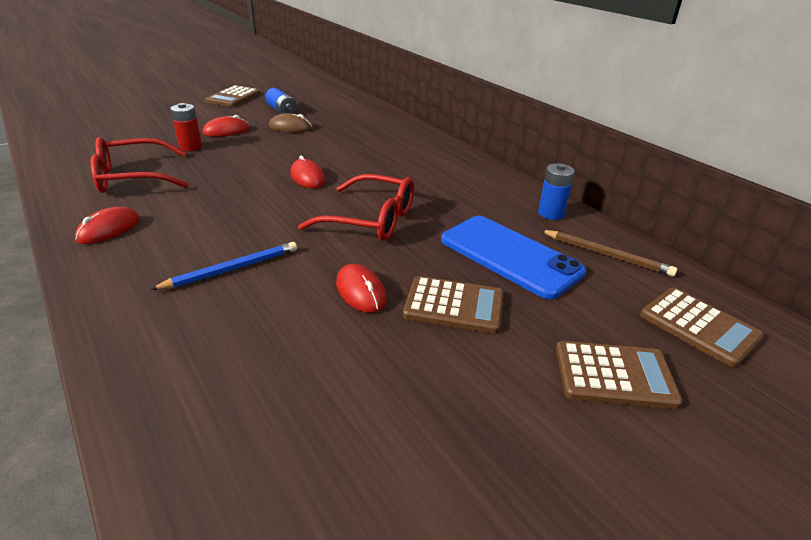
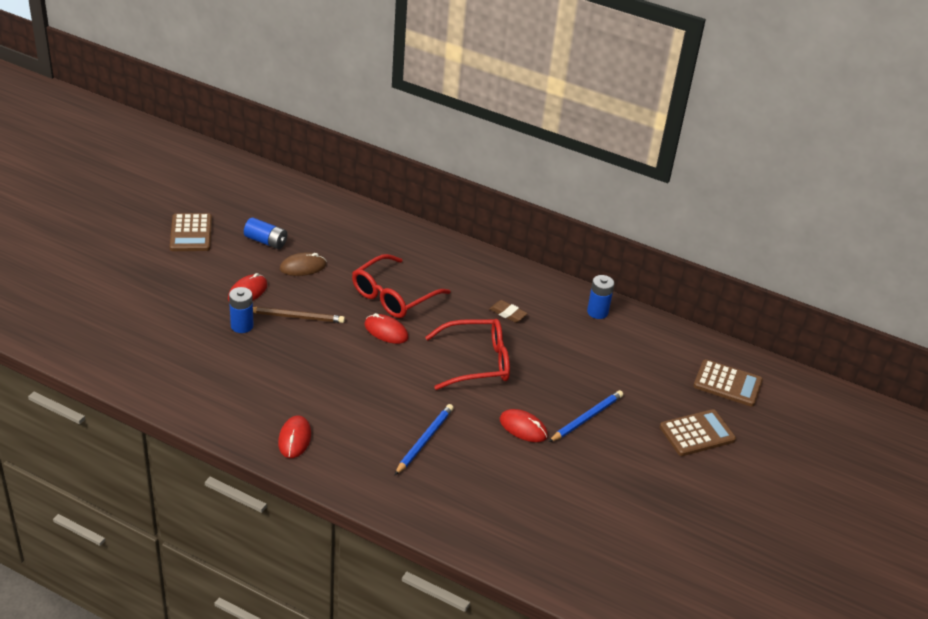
camera: 30 degrees left, 5 degrees up
(133, 177) = (240, 380): red glasses -> red glasses (393, 296)
(190, 147) = (242, 326): red battery -> blue battery
(445, 192) = (508, 313): none -> brown eraser
(454, 305) = (586, 418): brown calculator -> blue pencil
(510, 256) = (594, 364): blue phone -> none
(606, 255) = (653, 342): brown pencil -> brown pencil (296, 317)

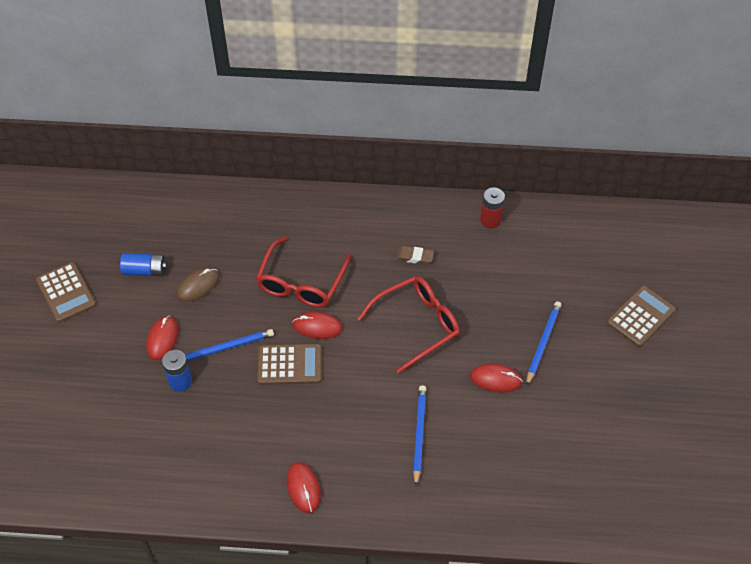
camera: 20 degrees left, 15 degrees up
(296, 317) = (225, 347): brown pencil -> blue pencil
(597, 312) = (490, 220): blue battery -> red battery
(727, 384) = (638, 251): brown calculator -> brown calculator (289, 365)

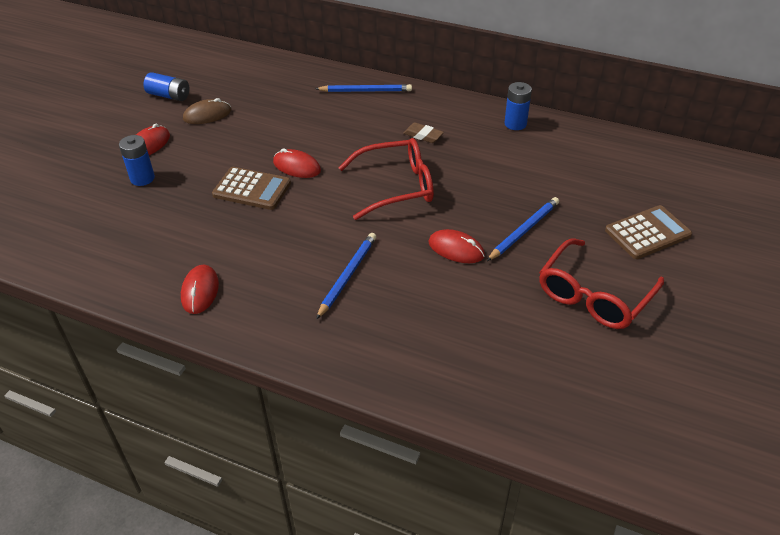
camera: 20 degrees right, 10 degrees down
(66, 293) = (92, 96): brown calculator -> none
(225, 347) = (200, 163): blue pencil -> blue pencil (365, 91)
(301, 282) = (302, 132): red glasses -> red glasses (594, 295)
(490, 220) = (515, 124): red battery -> blue battery

